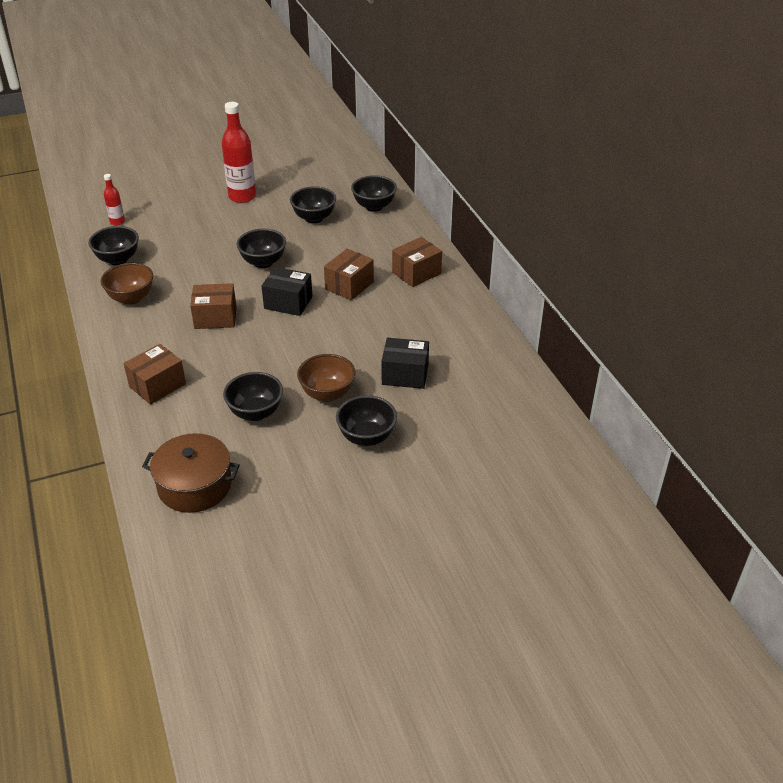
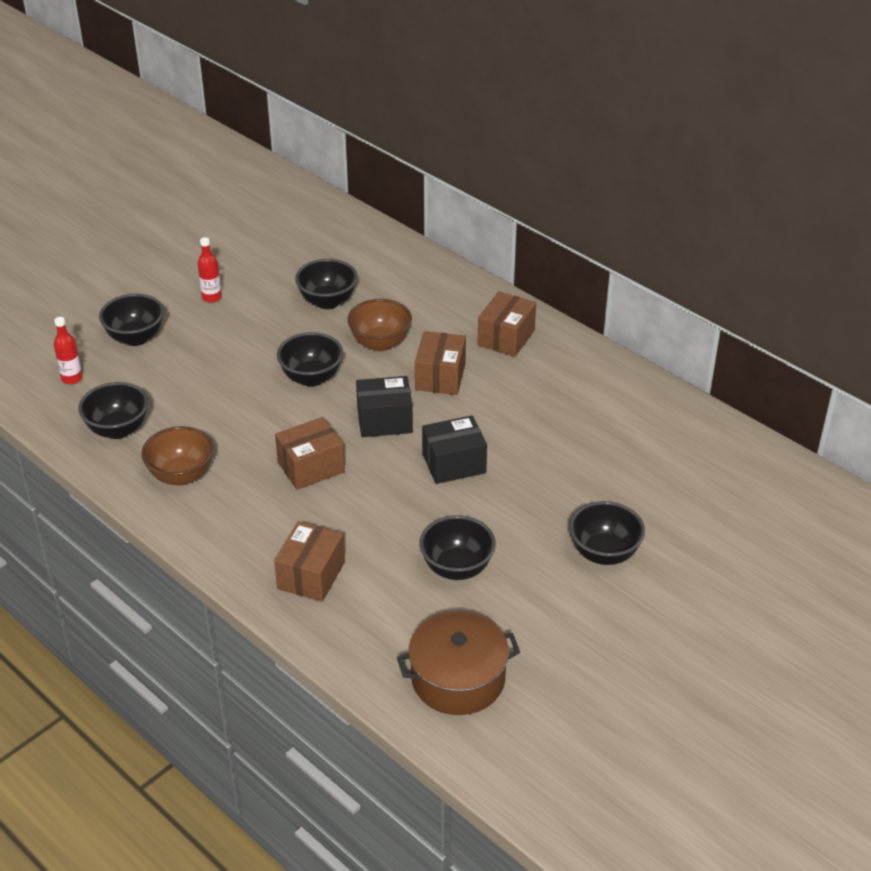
camera: 25 degrees left, 0 degrees up
(242, 196) = (212, 297): red bottle -> red bottle, size x0.51
(327, 394) = (520, 517): brown bowl -> brown bowl (380, 343)
(374, 206) = (389, 266): black bowl -> black bowl (135, 338)
(405, 375) = (588, 466): black box -> black box (454, 463)

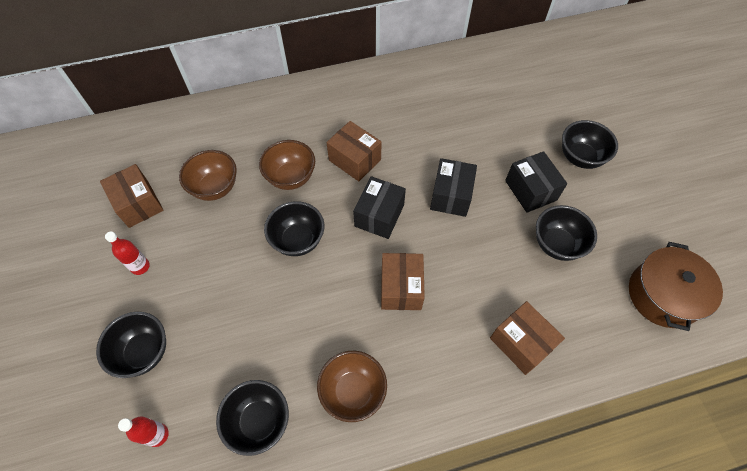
camera: 60 degrees left, 20 degrees up
(327, 301) = (215, 188): black bowl -> brown bowl
(506, 337) = (340, 104): brown box -> brown box (138, 204)
(516, 524) = (530, 190): none -> black box

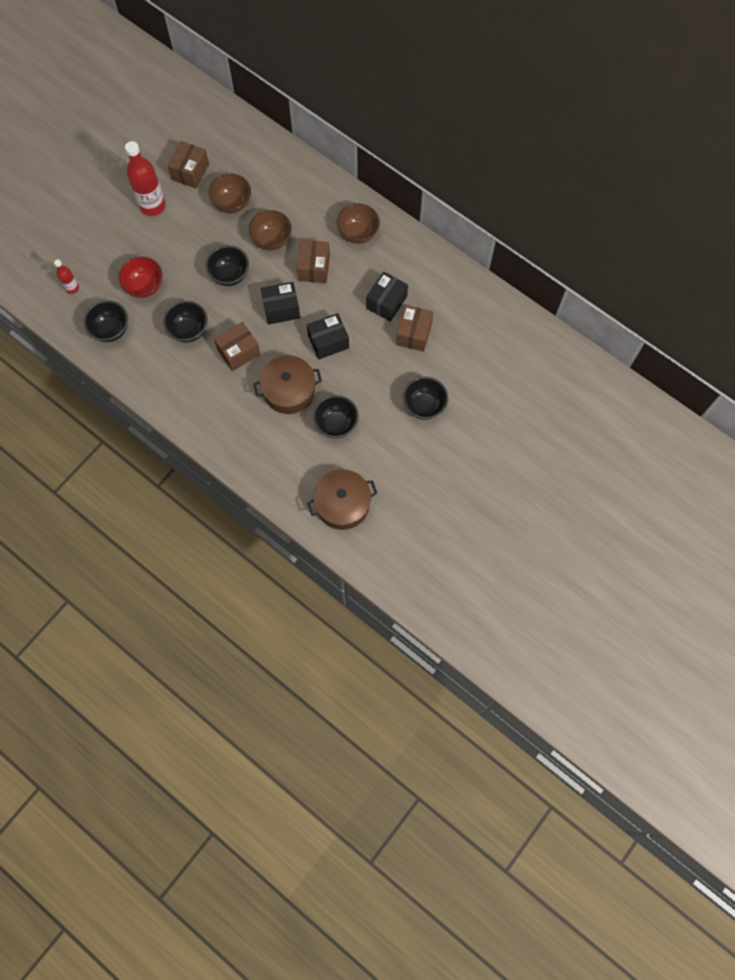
camera: 55 degrees right, 10 degrees up
(140, 266) = (153, 206): red bottle -> red bottle, size x1.94
(144, 352) = (107, 248): black bowl -> black bowl (189, 330)
(234, 340) = (145, 286): none -> red bowl
(353, 391) = (158, 365): brown bowl -> brown bowl (358, 233)
(486, 266) = (289, 391): none -> brown pot
(521, 343) = (249, 437): brown box -> brown box (414, 334)
(530, 190) = (370, 388): black box -> black box (386, 302)

